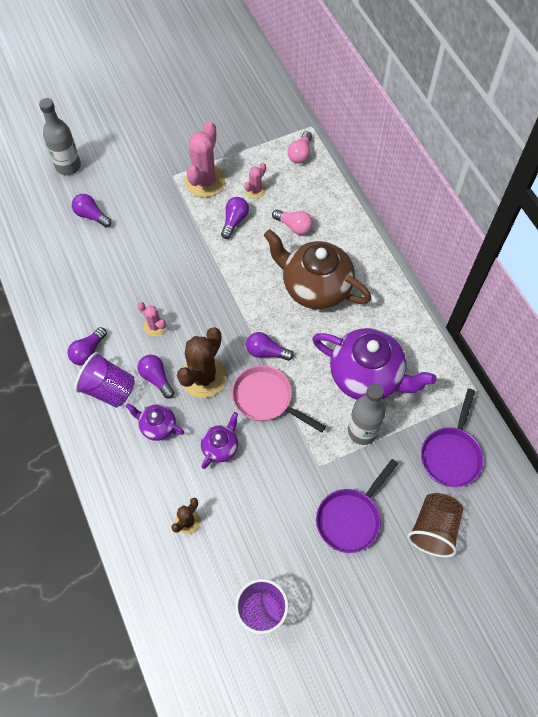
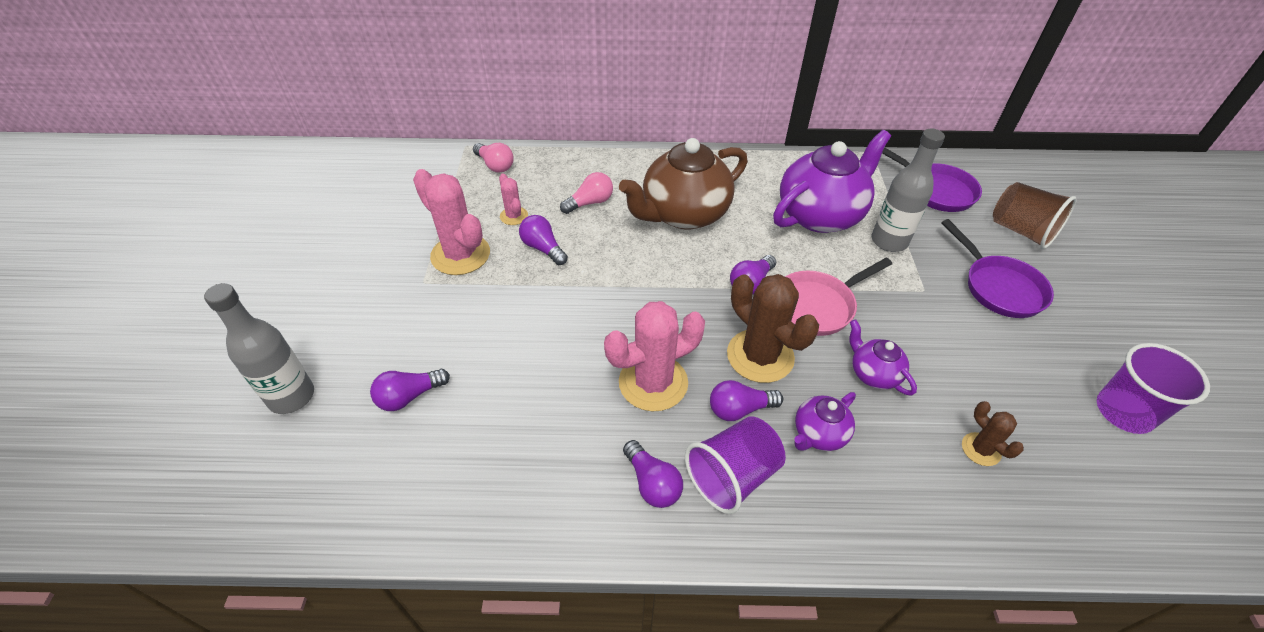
camera: 65 degrees left, 15 degrees down
(155, 326) = (653, 383): pink cactus -> pink cactus, size x1.97

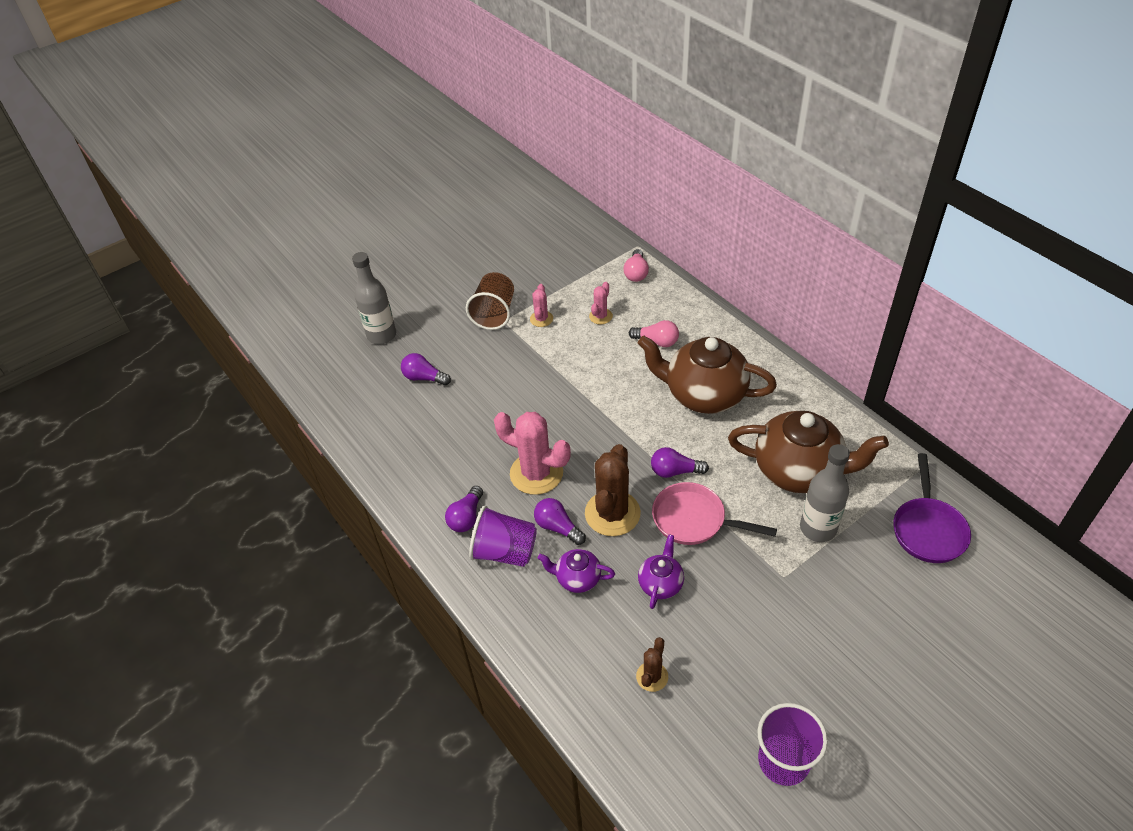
camera: 55 degrees right, 0 degrees up
(460, 255) = (541, 319): pink cactus -> pink cactus, size x0.51
(543, 248) = (588, 350): purple light bulb -> none
(820, 215) = (798, 471): purple teapot -> brown teapot
(998, 287) = (844, 625): purple pan -> none
(1021, 231) = (944, 614): brown cup -> brown cup (494, 314)

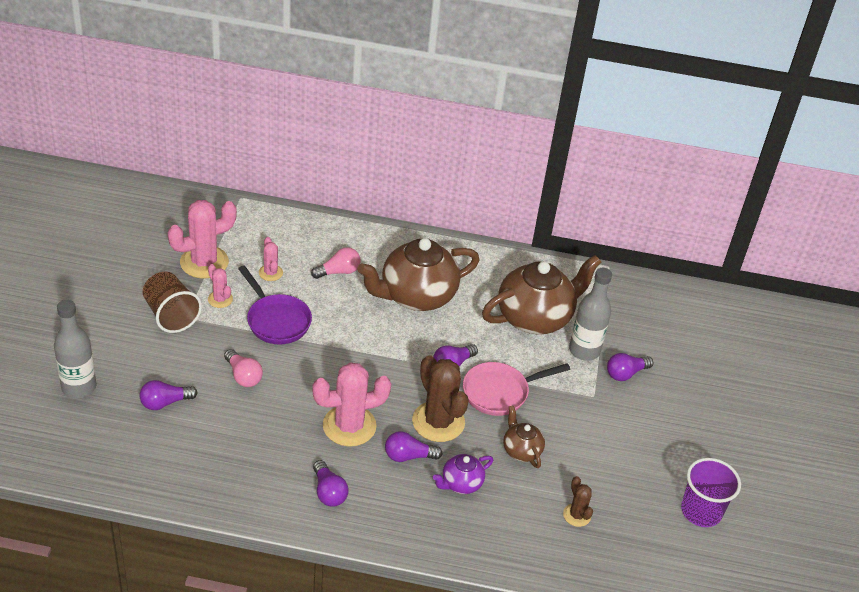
camera: 50 degrees left, 5 degrees down
(505, 552) = (387, 498): purple cup -> none
(558, 284) = (204, 262): none -> pink cactus
(636, 273) = (263, 222): pink light bulb -> pink light bulb (243, 376)
(661, 584) = (521, 450): purple teapot -> brown teapot
(840, 575) = (625, 373): none -> purple light bulb
(928, 529) = (648, 313): purple pan -> purple pan (276, 320)

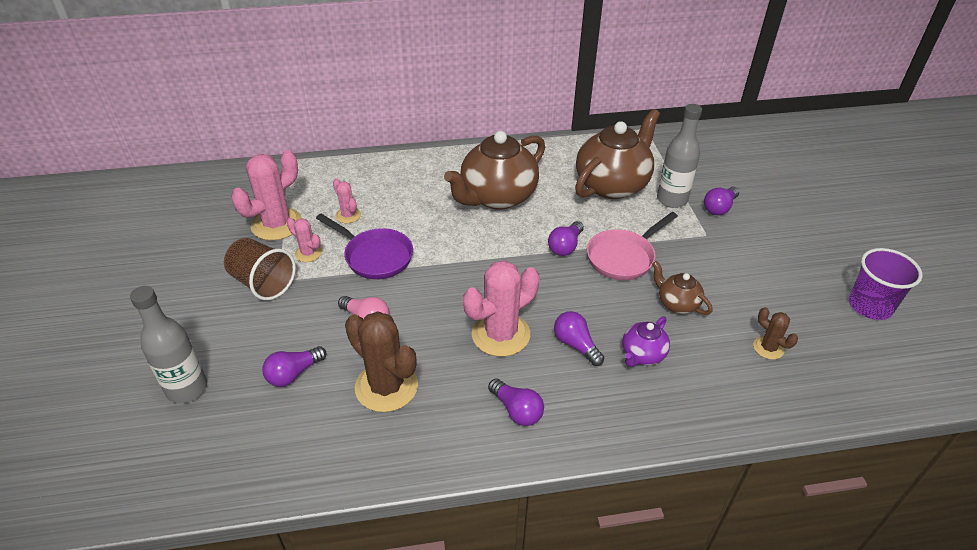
camera: 15 degrees left, 0 degrees up
(338, 272) = (413, 196): pink light bulb -> none
(408, 456) = (576, 345): purple light bulb -> purple light bulb turned 75 degrees clockwise
(438, 422) = (584, 302): brown cactus -> brown cactus (386, 386)

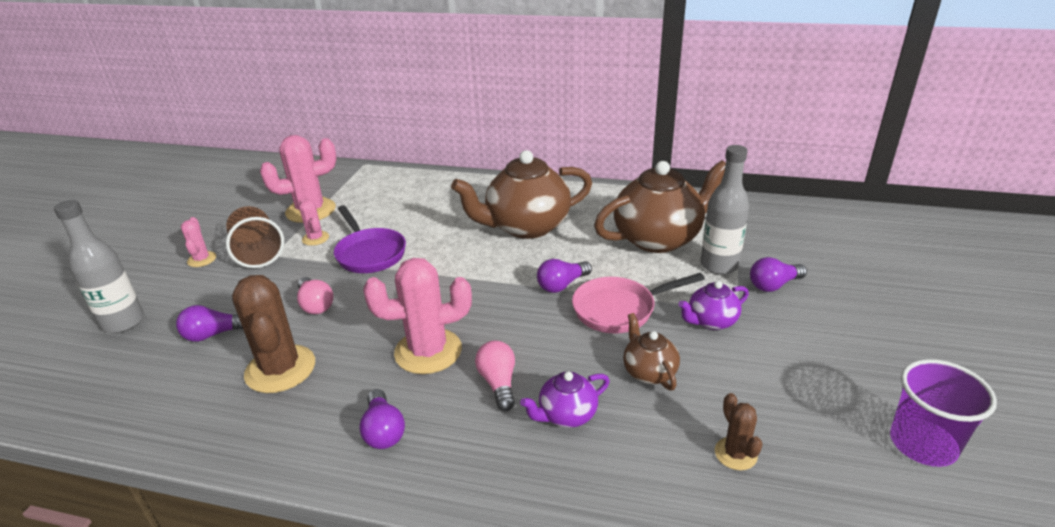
camera: 25 degrees right, 10 degrees down
(348, 215) = (375, 215): pink cactus -> pink cactus (202, 259)
(576, 345) = (498, 383): purple light bulb -> pink light bulb
(694, 250) = (711, 321): none -> purple teapot

